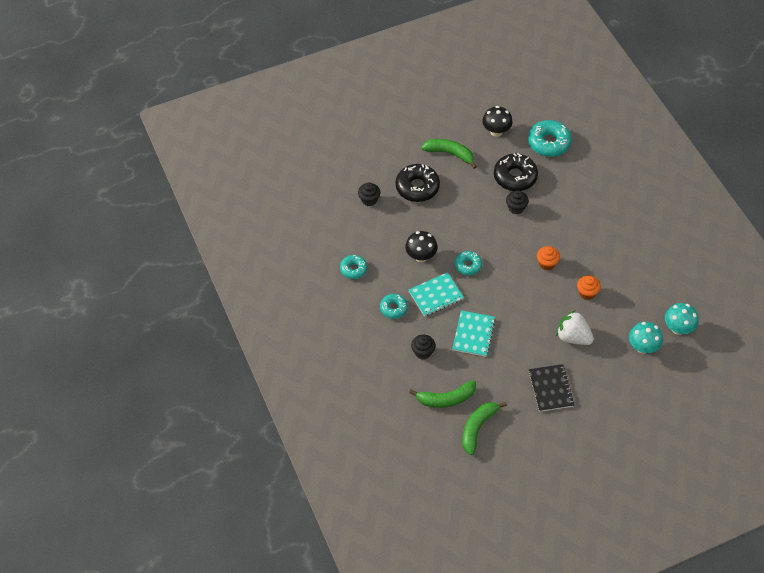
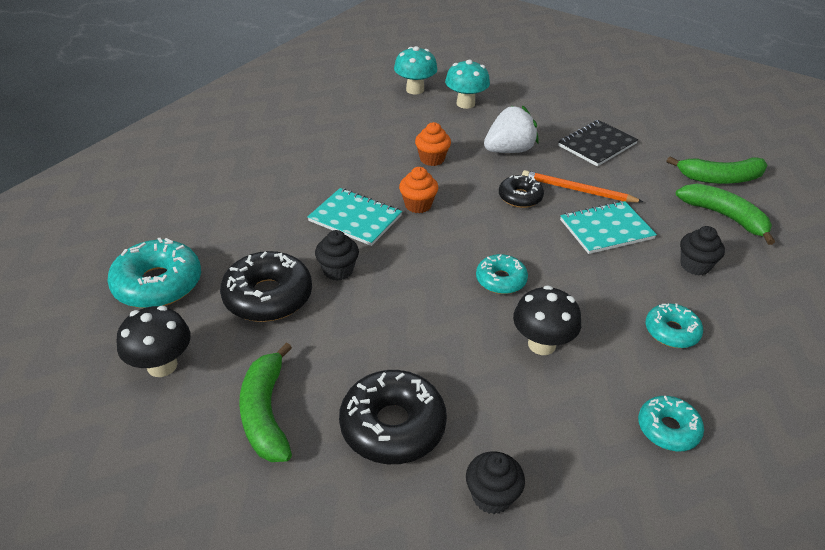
camera: 125 degrees left, 15 degrees down
(436, 295) = (592, 293): turquoise notebook -> turquoise notebook (355, 218)
(513, 345) = (577, 190): none -> orange pencil
(524, 313) = (520, 197): none -> black donut
(573, 337) = (509, 150): white strawberry -> white strawberry turned 120 degrees counterclockwise

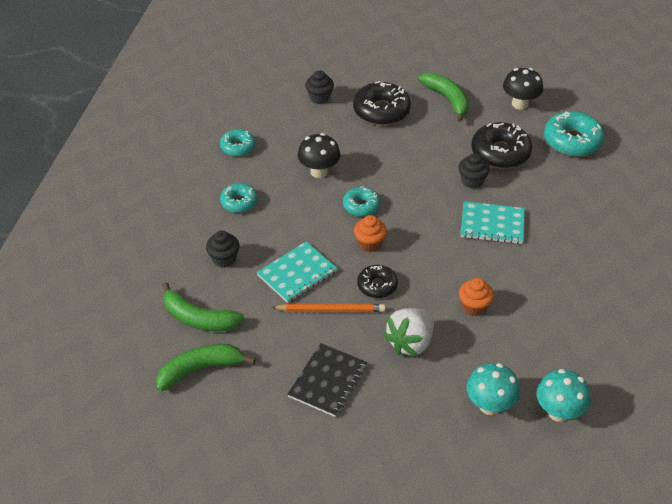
camera: 160 degrees right, 5 degrees up
(418, 205) = (454, 251): orange cupcake -> orange cupcake (369, 244)

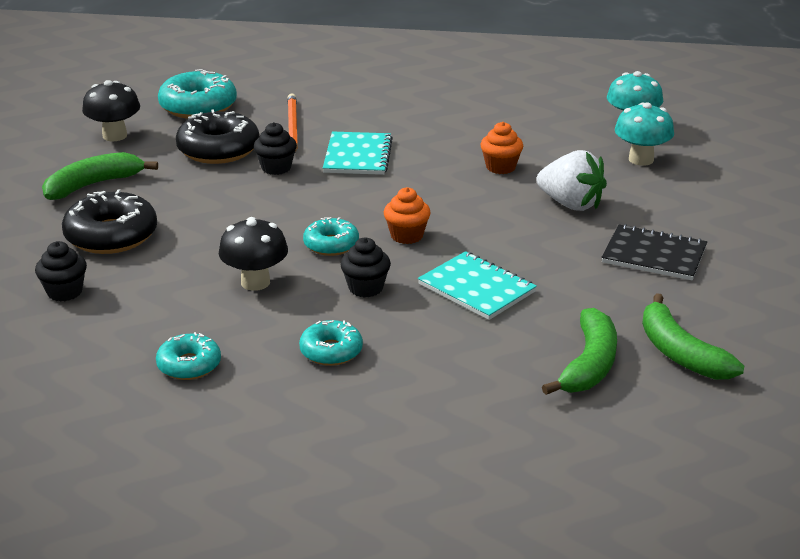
camera: 95 degrees left, 15 degrees down
(224, 259) = (462, 353): black cupcake -> black cupcake (365, 288)
(331, 310) = (536, 259): orange pencil -> orange pencil (292, 127)
(377, 285) = (483, 228): black donut -> none

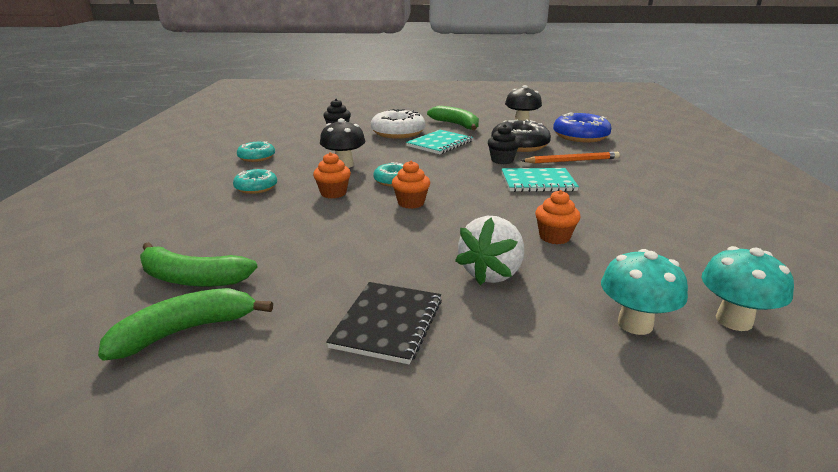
camera: 85 degrees right, 5 degrees down
(111, 236) = (398, 133): black donut -> white donut
(198, 106) = (580, 136): turquoise donut -> blue donut
(365, 288) = (333, 193): black cupcake -> orange cupcake
(476, 288) = (328, 230): turquoise notebook -> turquoise notebook (439, 144)

